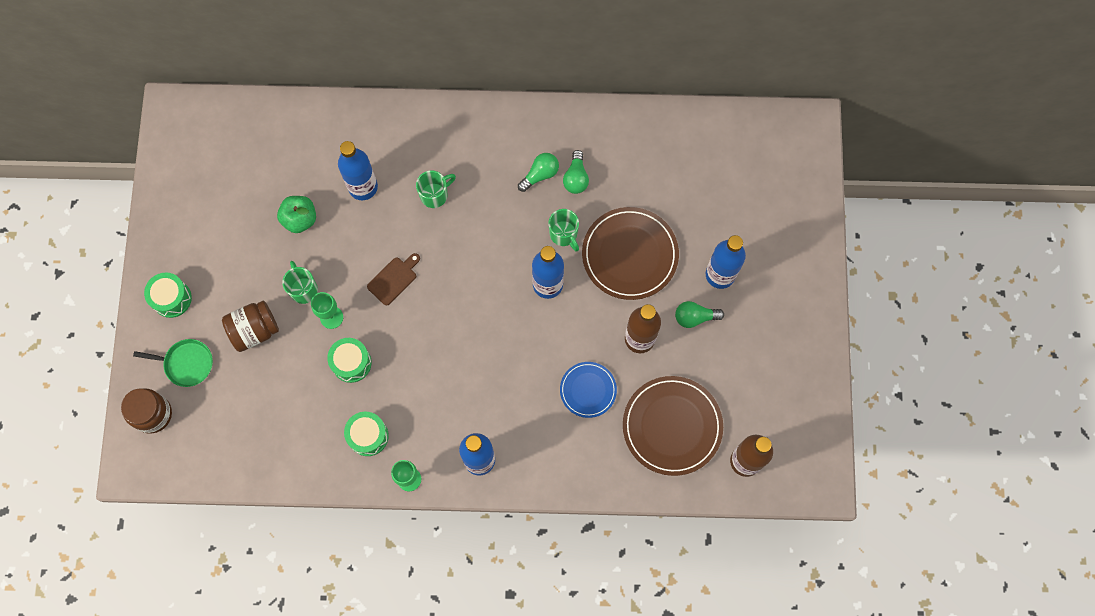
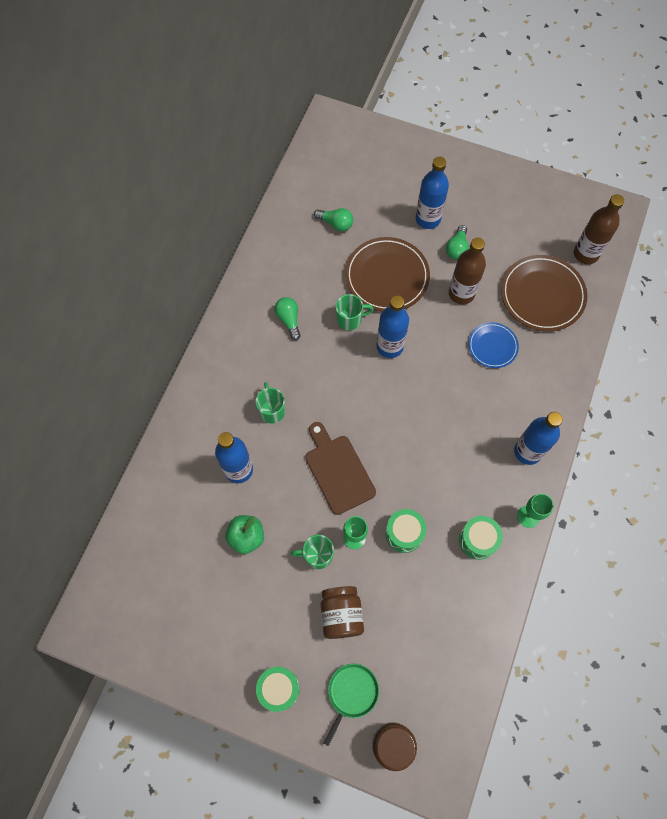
camera: 70 degrees left, 5 degrees down
(393, 279) = (338, 471): brown cutting board -> brown cutting board, size x1.67
(576, 178) = (303, 294): green light bulb -> green light bulb (336, 224)

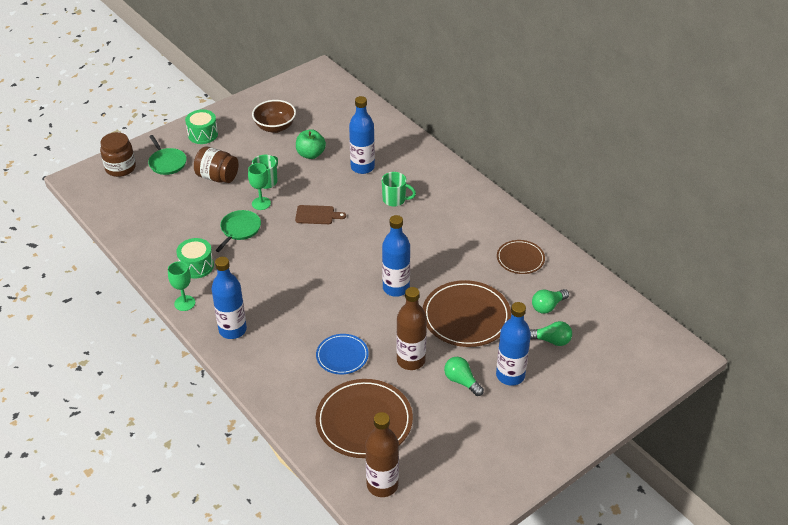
camera: 120 degrees right, 25 degrees down
(219, 609) = (275, 127): none -> brown bowl
(289, 320) = (468, 238): green light bulb -> green light bulb (551, 340)
(290, 267) = (520, 259): none -> brown plate
(338, 471) = (317, 215): brown cutting board -> brown cutting board, size x0.60
(350, 319) = (440, 274): green mug -> none
(404, 533) = (239, 229): green drum -> green pan

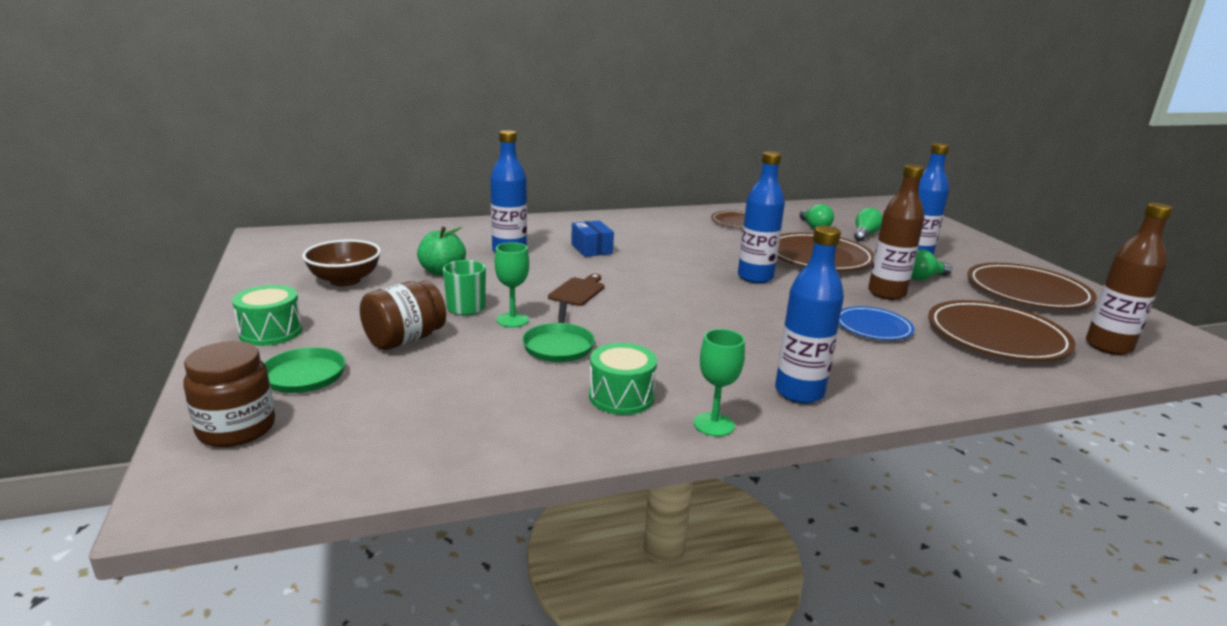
camera: 70 degrees left, 20 degrees down
(239, 229) = (559, 346): green pan -> green pan turned 135 degrees counterclockwise
(395, 200) = (591, 249): green mug -> blue box
(474, 447) = (1027, 291): none -> brown plate

